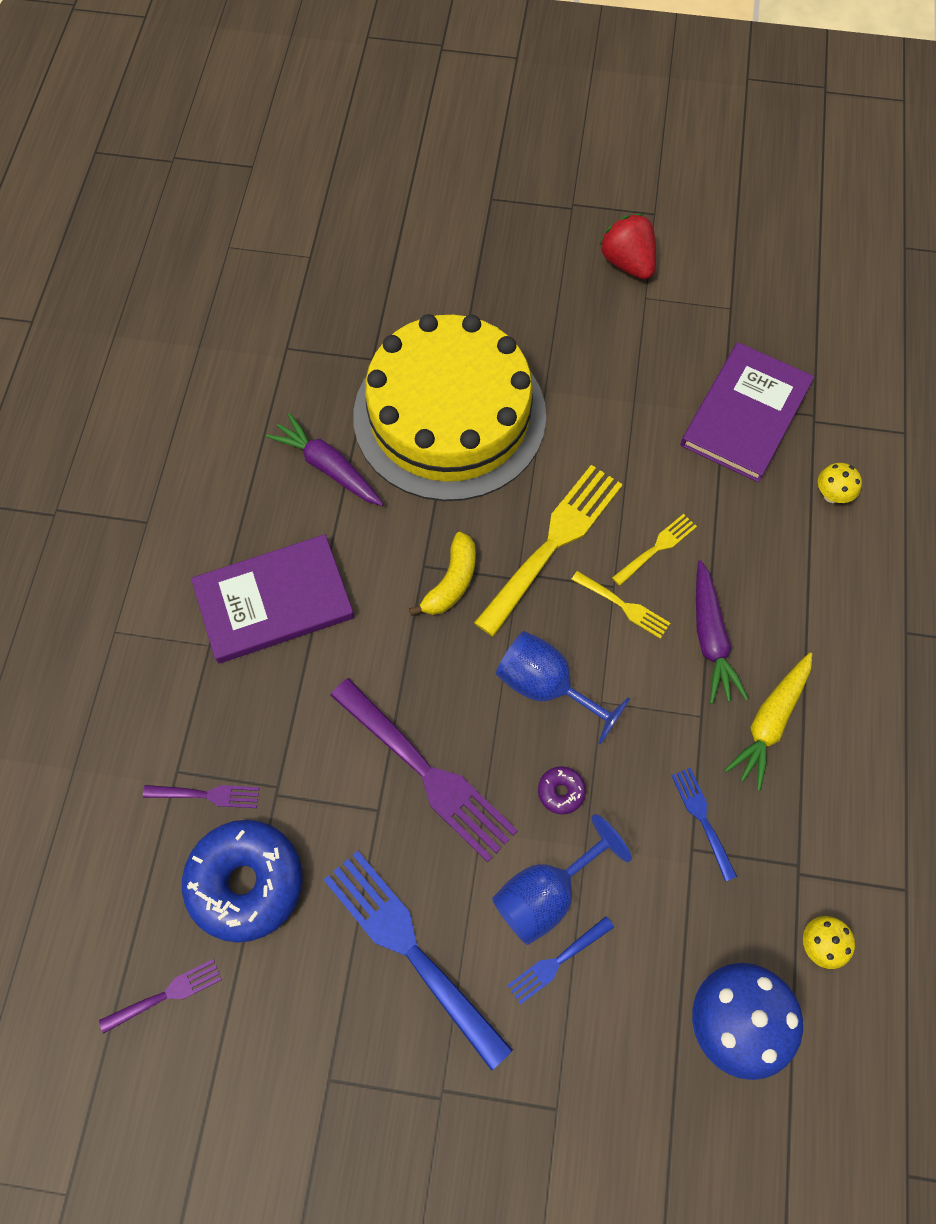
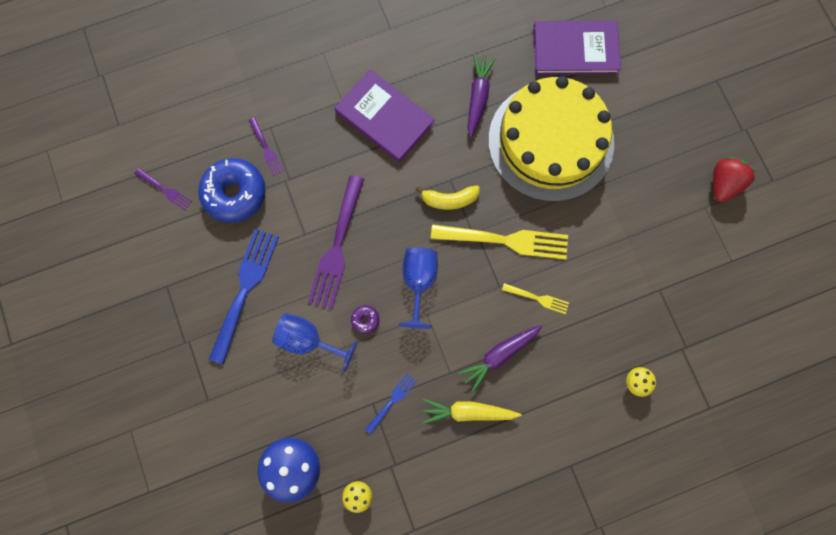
camera: 60 degrees right, 10 degrees up
(557, 961) = (277, 364): blue fork -> none
(623, 606) = (491, 298): yellow fork -> none
(745, 415) = (660, 306): purple book -> purple book (575, 50)

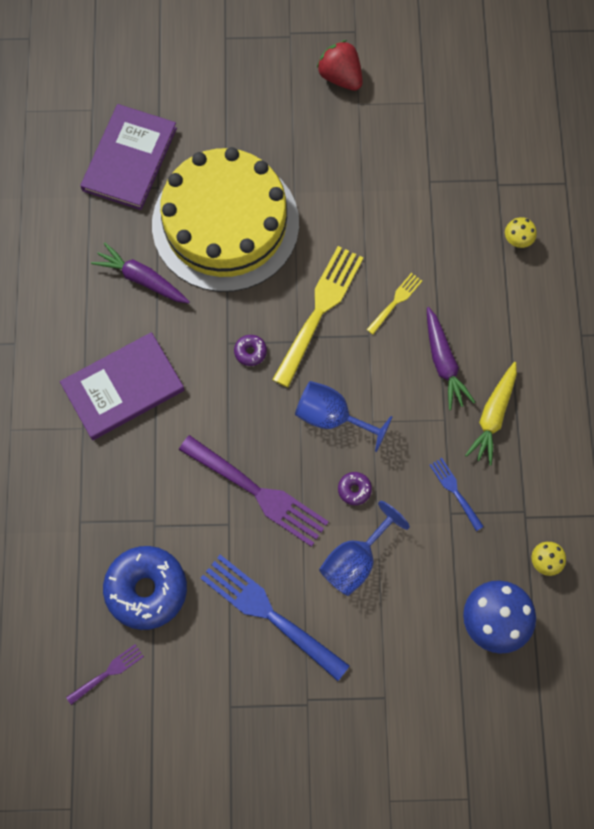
camera: 70 degrees left, 5 degrees down
(266, 149) = (105, 535): purple fork -> none
(449, 200) = (250, 352): yellow banana -> purple donut

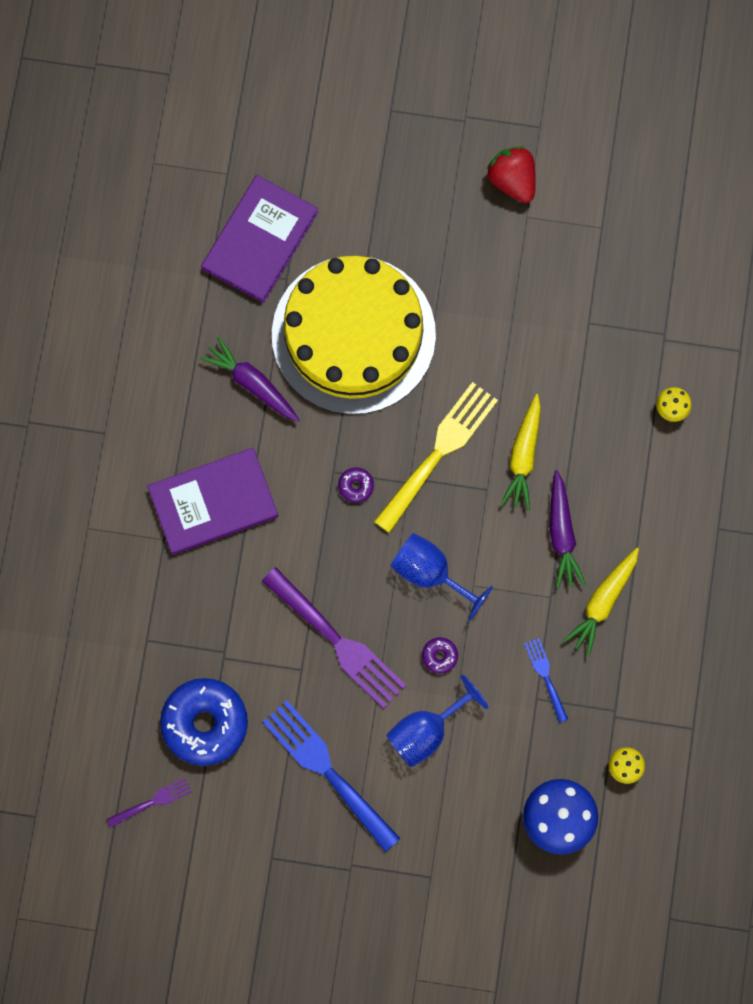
camera: 10 degrees right, 5 degrees up
(395, 302) = (523, 456): yellow fork -> yellow carrot

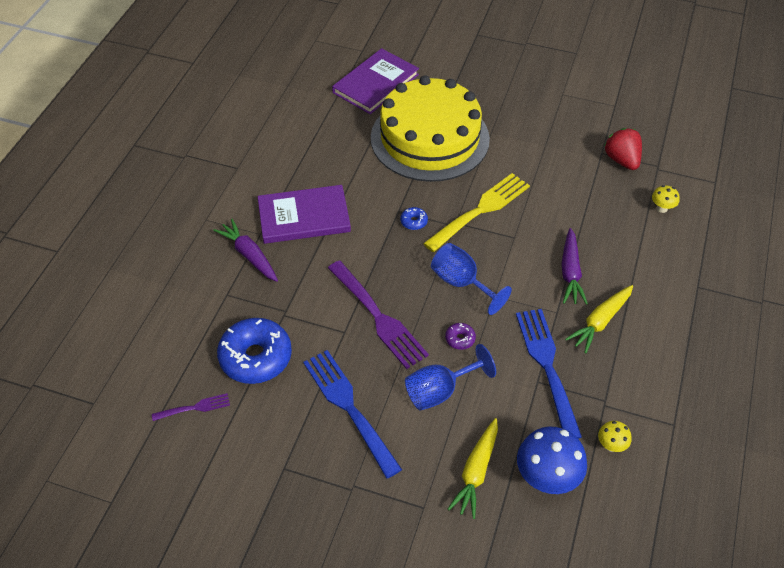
camera: 10 degrees right, 25 degrees down
(252, 383) = (351, 154): purple carrot -> purple carrot (249, 255)
(356, 486) = (414, 222): purple donut -> blue donut
(512, 180) = (554, 75): red strawberry -> red strawberry (622, 160)
(523, 456) = (545, 221): yellow carrot -> yellow carrot (476, 472)
(545, 676) = (547, 366): blue fork -> blue fork, size x2.05

